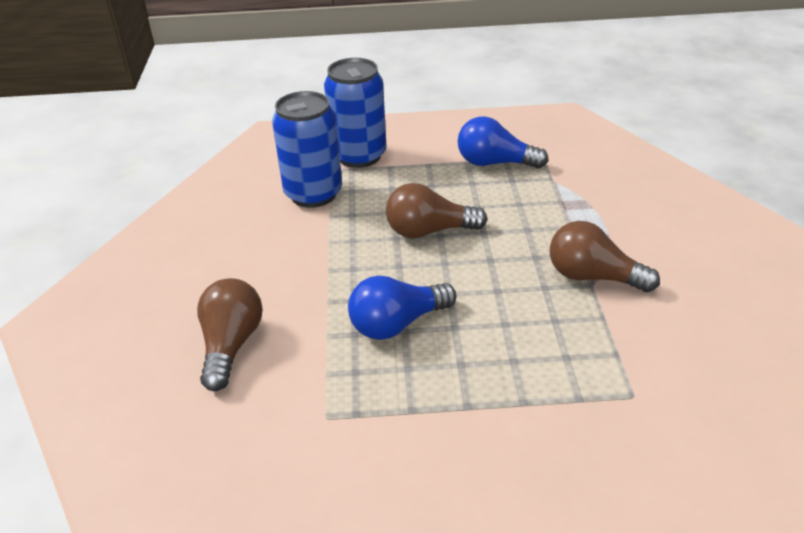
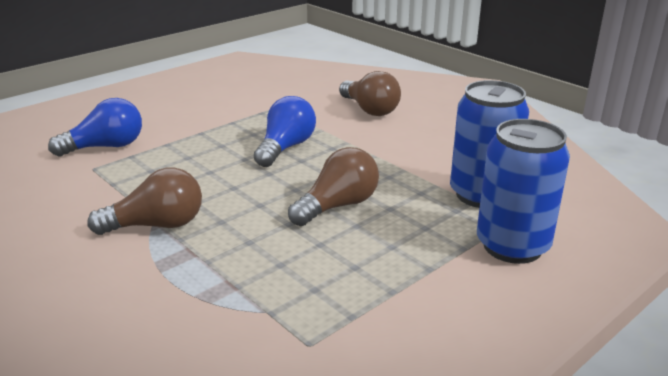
camera: 140 degrees right, 10 degrees down
(494, 163) = (359, 304): blue light bulb -> blue light bulb (106, 147)

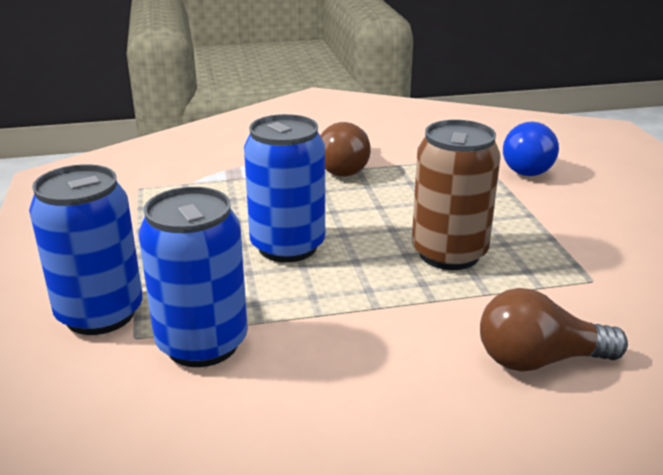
camera: 120 degrees right, 0 degrees up
(286, 147) = (449, 254): blue light bulb -> brown can
(338, 206) = (287, 246): brown light bulb -> blue can

